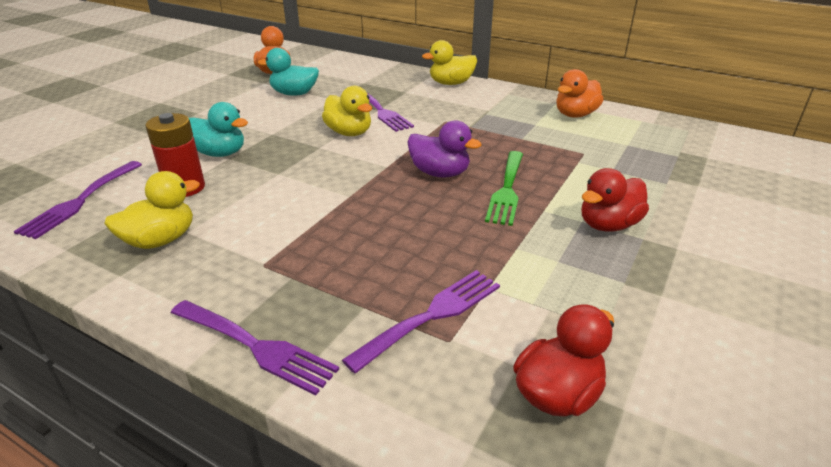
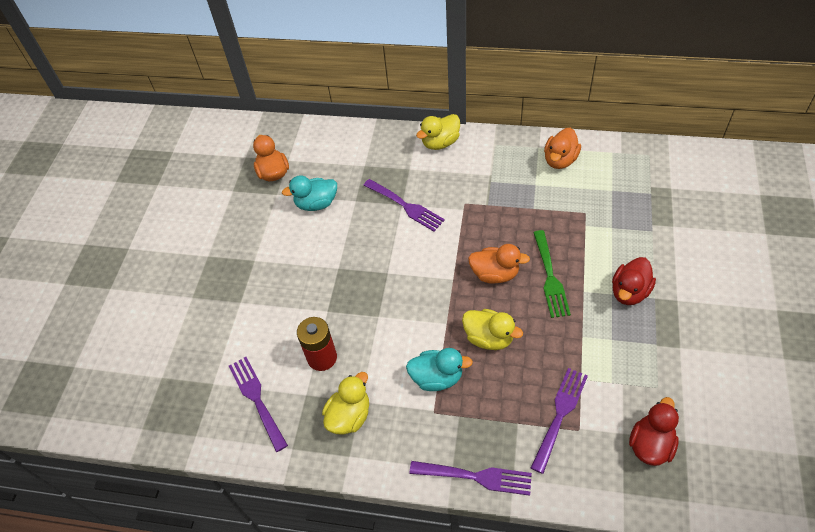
camera: 15 degrees left, 20 degrees up
(80, 201) = (257, 399): purple fork -> purple fork turned 150 degrees clockwise
(220, 153) = (316, 308): turquoise duck -> turquoise duck (437, 378)
(349, 133) = (399, 246): yellow duck -> yellow duck (489, 338)
(440, 173) = (495, 274): purple duck -> orange duck

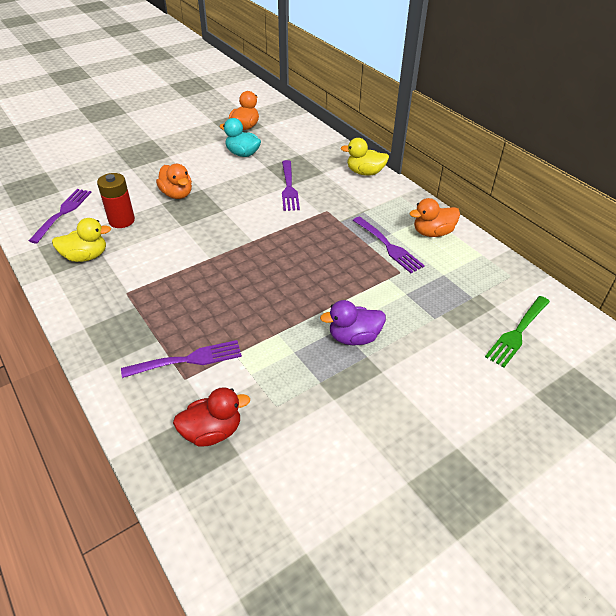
camera: 40 degrees right, 10 degrees down
(437, 378) = (157, 278): turquoise duck -> none
(475, 477) = (88, 343): purple fork -> purple fork (388, 246)
(489, 338) = (220, 285): yellow duck -> none
(495, 274) = (281, 257): orange duck -> orange duck (177, 194)
(550, 277) = (313, 286): green fork -> green fork (517, 332)
(629, 292) = (354, 337): red duck -> purple duck

